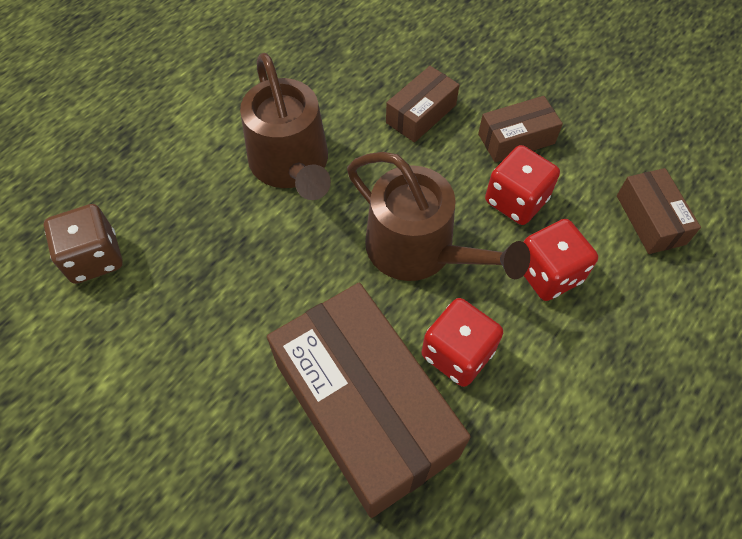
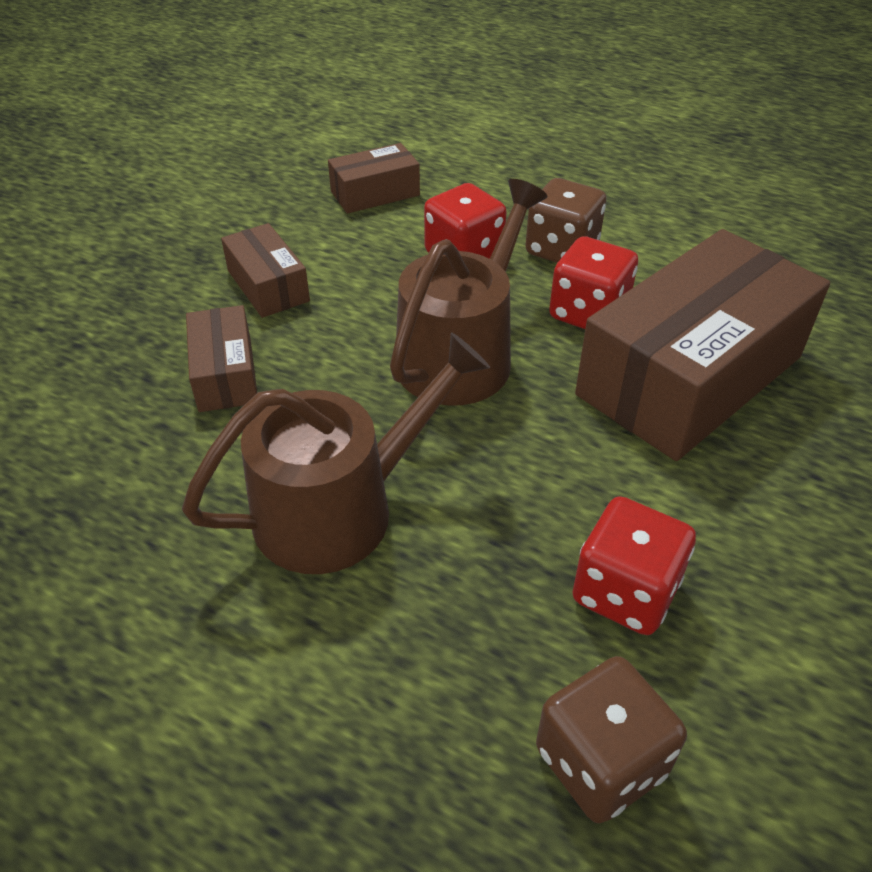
camera: 100 degrees left, 15 degrees down
(421, 114) = (225, 374): brown box -> brown box turned 45 degrees clockwise
(516, 200) = (367, 282): red dice -> red dice (625, 592)
(554, 356) = (562, 249): none -> brown dice

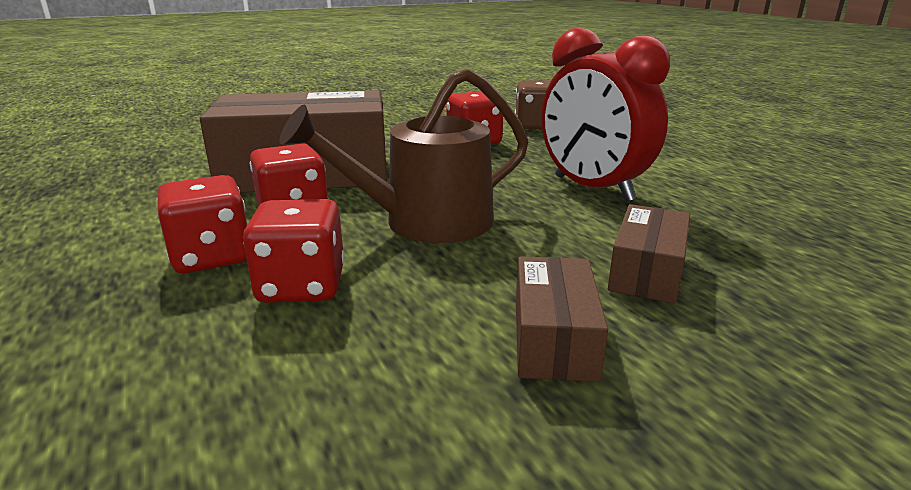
camera: 145 degrees left, 20 degrees down
(339, 508) = (592, 189): brown watering can -> red clock
(375, 193) = (256, 427): brown box -> none
(562, 249) = (212, 257): brown dice -> red dice

